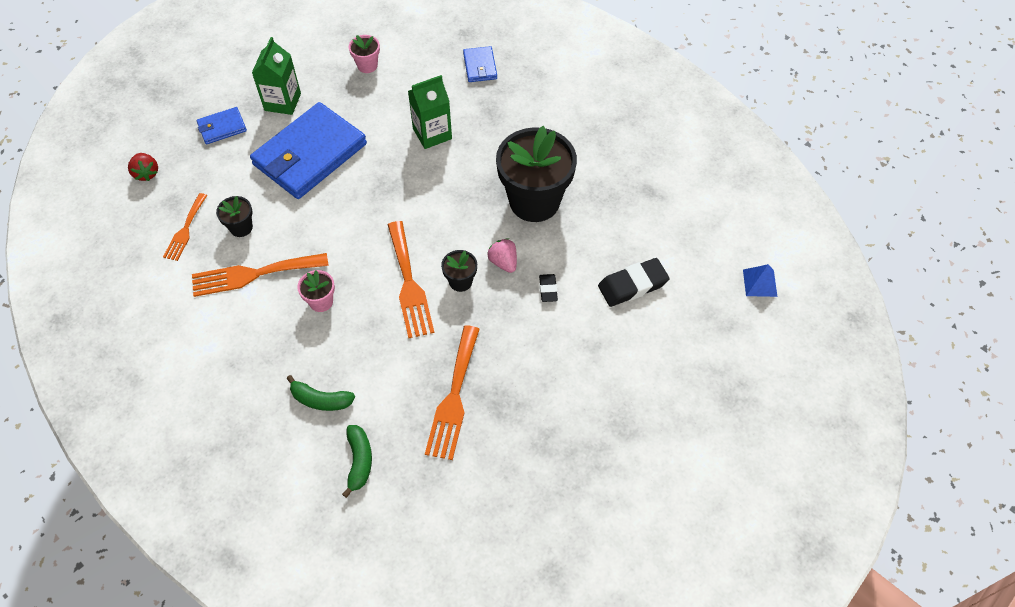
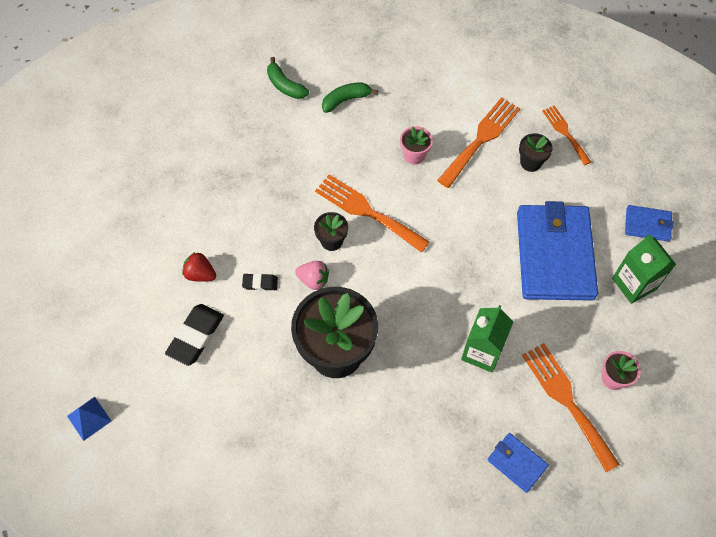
camera: 140 degrees right, 5 degrees up
(146, 173) = (647, 149): red strawberry -> red strawberry (200, 274)
(222, 127) = (647, 224): blue wallet -> blue wallet turned 75 degrees clockwise
(454, 397) = (260, 160): orange fork -> orange fork (566, 401)
(548, 289) = (260, 283): black eraser -> black eraser turned 45 degrees counterclockwise

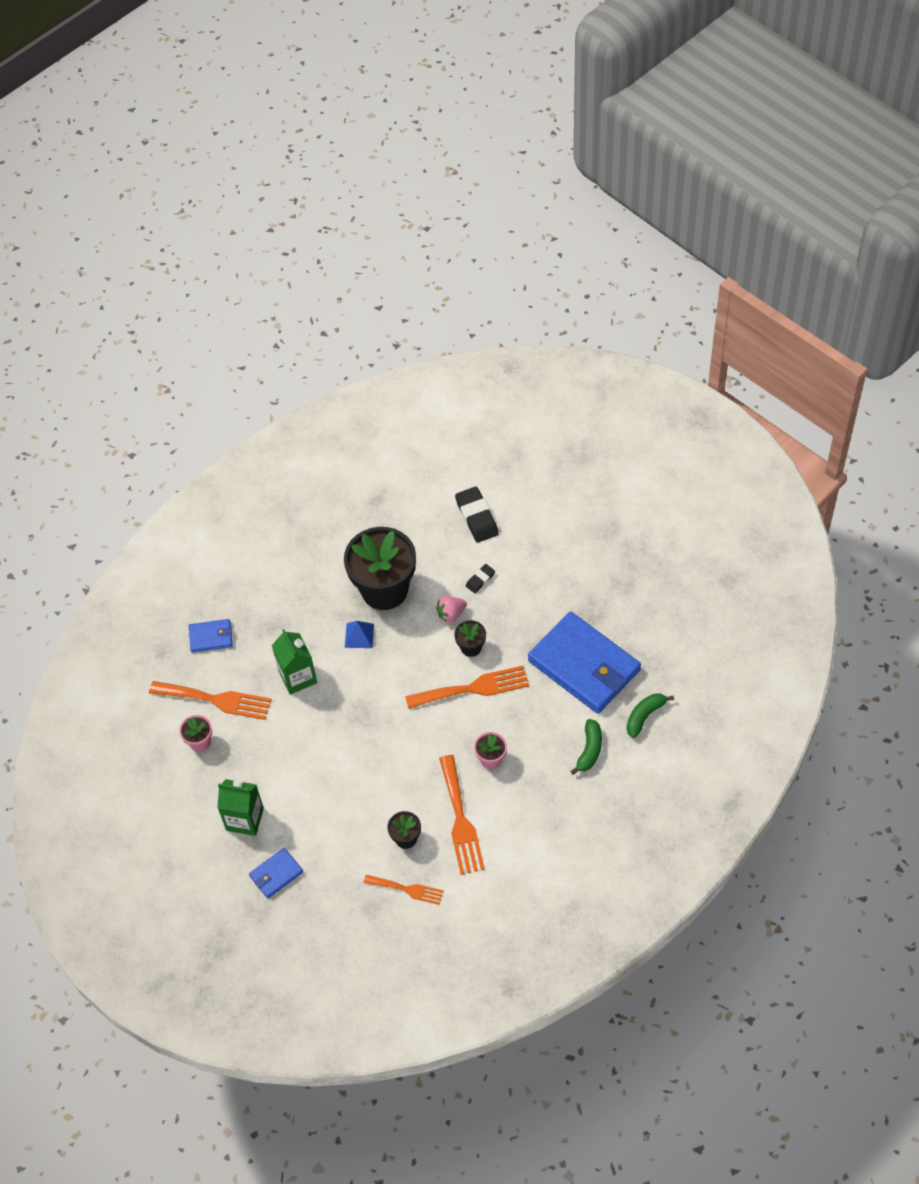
camera: 135 degrees right, 5 degrees down
(89, 418) = (475, 427): blue pyramid -> blue pyramid (359, 635)
(200, 274) = (522, 549): red strawberry -> none
(285, 85) = (645, 716): green banana -> green banana turned 45 degrees counterclockwise
(554, 255) = (318, 785): blue wallet -> blue wallet (584, 665)

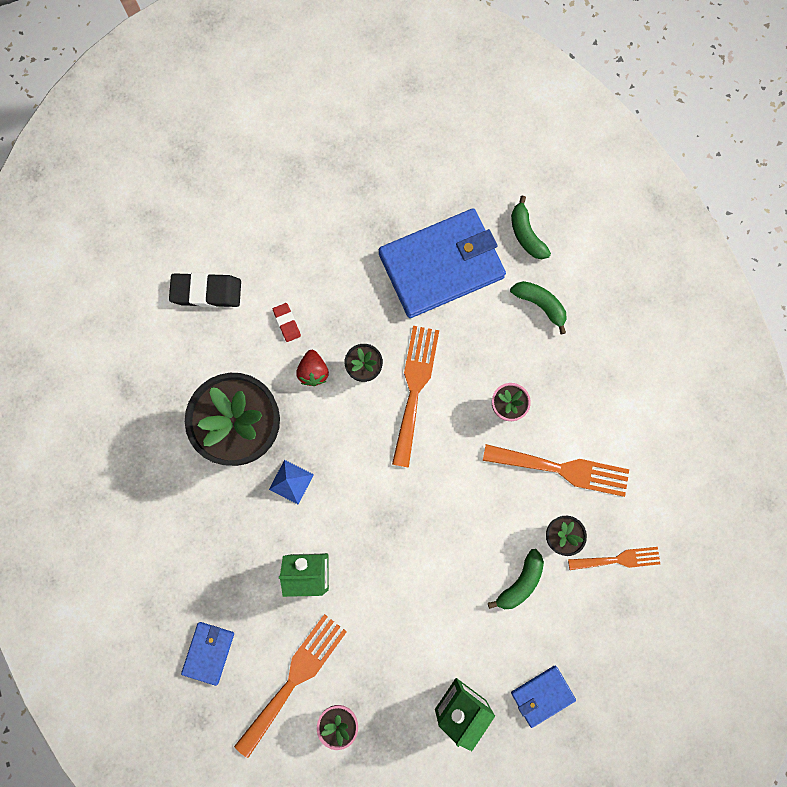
camera: 70 degrees left, 20 degrees up
(276, 874) = (542, 695): blue wallet -> blue wallet turned 75 degrees clockwise
(356, 824) = (520, 582): none -> green banana
(407, 889) = (618, 559): orange fork -> orange fork turned 45 degrees clockwise
(451, 614) = (313, 372): pink strawberry -> red strawberry
(480, 580) = (287, 323): black eraser -> red eraser

